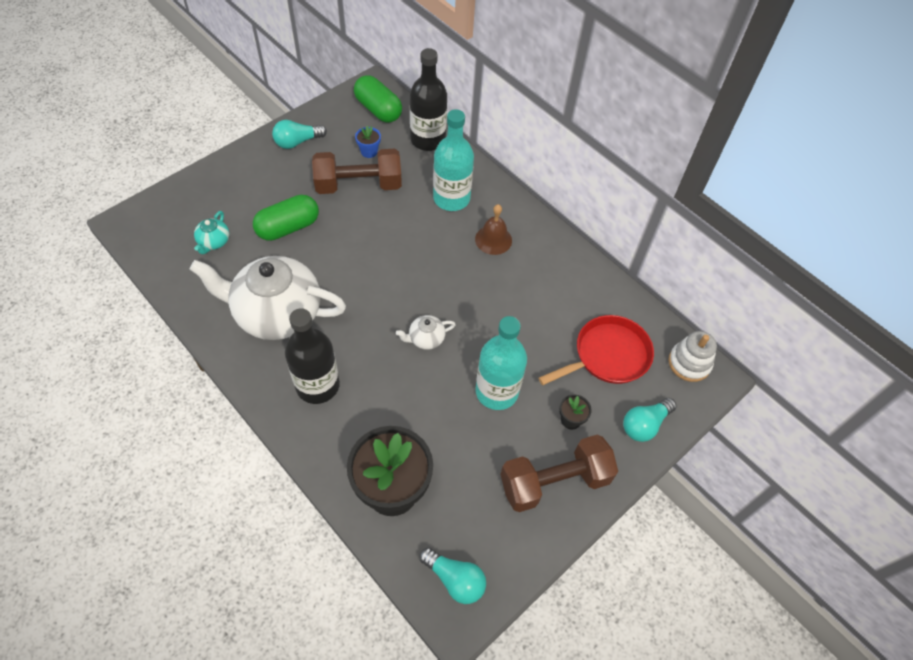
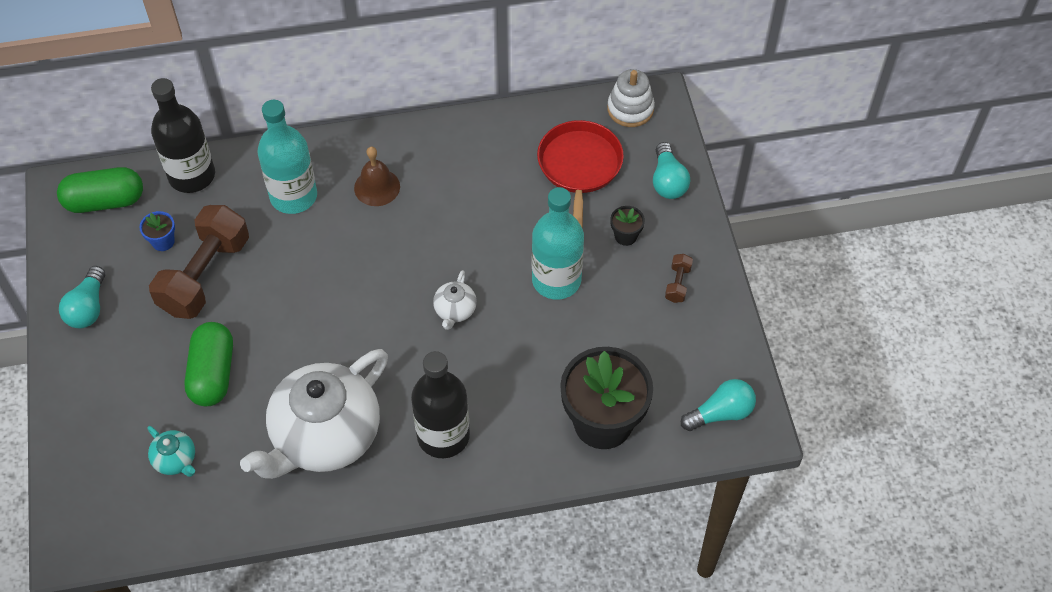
camera: 55 degrees left, 0 degrees up
(554, 482) = (678, 284): brown dumbbell -> brown dumbbell, size x0.42

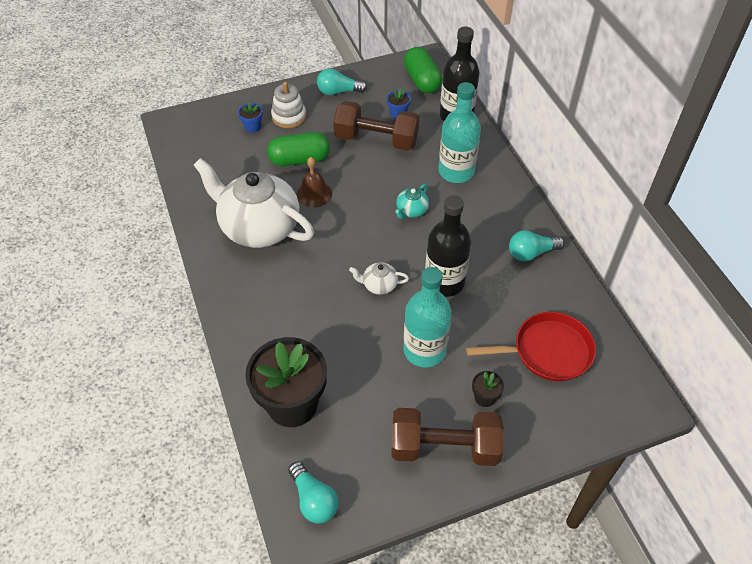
camera: 80 degrees right, 5 degrees down
(123, 429) = (252, 127): none -> blue flower pot
(176, 460) = (233, 155): turquoise teapot -> turquoise teapot (411, 210)
(377, 187) = (480, 217): brown bell -> brown bell (314, 194)
(443, 436) = (267, 296): black bottle -> black bottle (444, 282)
(630, 109) = (629, 383): white stacking toy -> white stacking toy (289, 116)
(668, 181) = (557, 425): turquoise light bulb -> turquoise light bulb (531, 253)
(678, 284) = (444, 447): brown dumbbell -> brown dumbbell, size x2.40

